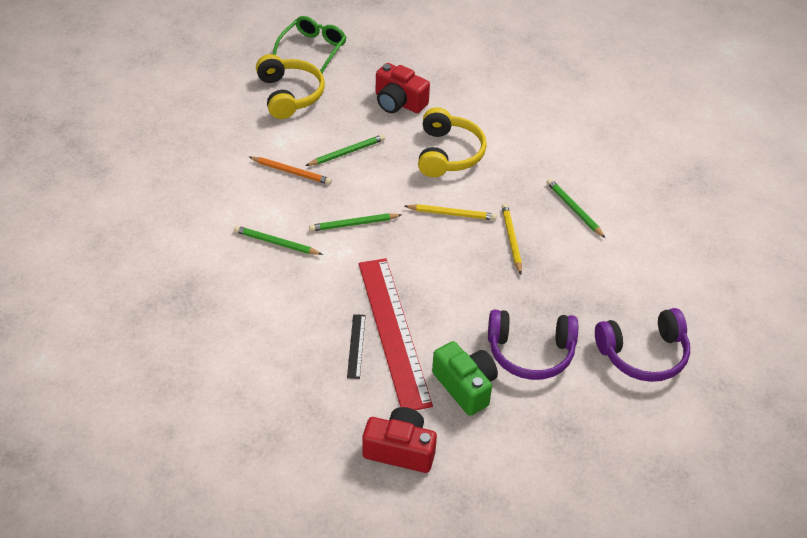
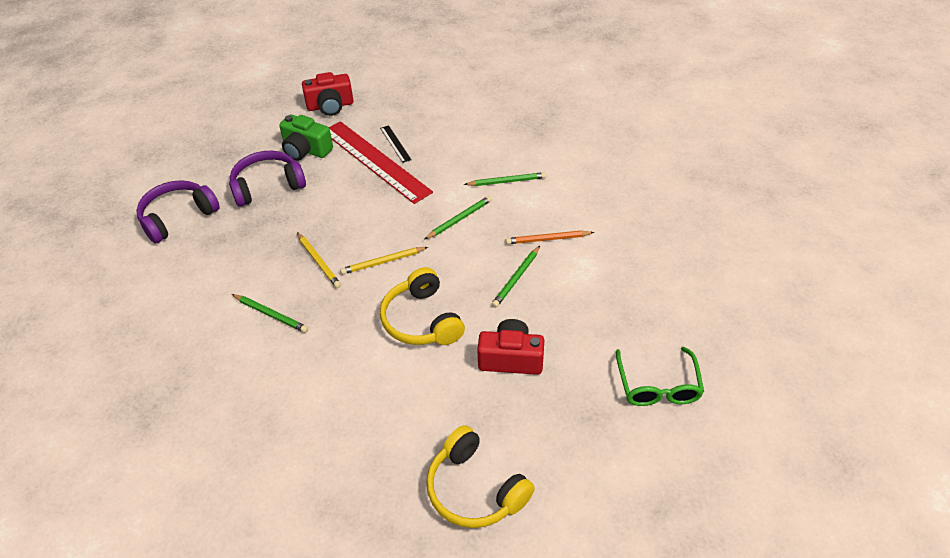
camera: 155 degrees right, 0 degrees up
(290, 95) = (623, 315): yellow headphones -> yellow headphones (474, 489)

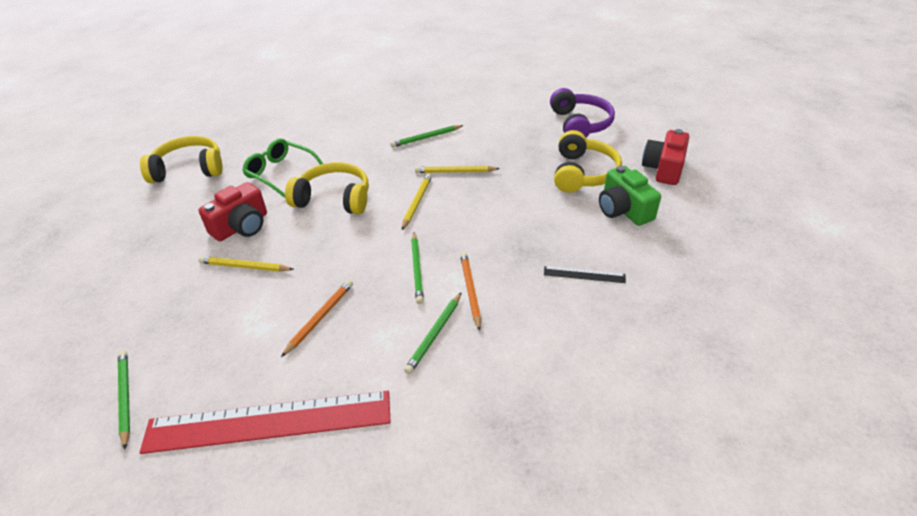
camera: 125 degrees right, 5 degrees down
(267, 186) = (583, 173): purple headphones -> yellow headphones
(306, 150) = (623, 210): green camera -> green camera turned 90 degrees counterclockwise
(330, 106) = (701, 252): red camera -> red camera (663, 169)
(375, 161) = (564, 248): red ruler -> red ruler (269, 421)
(456, 184) = (470, 291): none -> orange pencil
(516, 278) = (305, 269): green pencil -> green pencil (125, 398)
(548, 316) = (245, 266): none -> yellow pencil
(658, 386) = (104, 292): green glasses -> green glasses (281, 173)

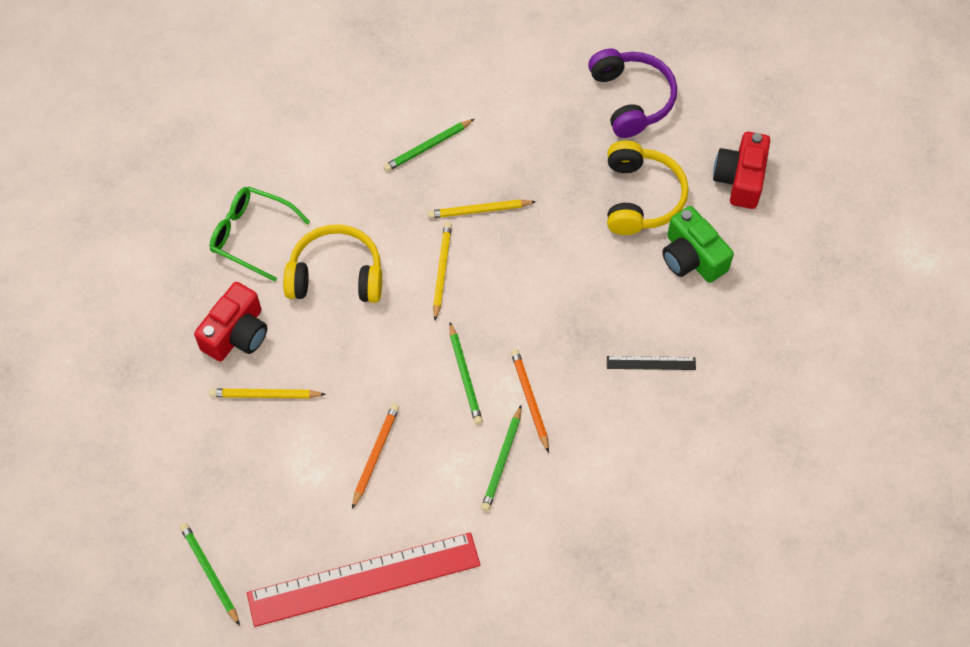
camera: 10 degrees left, 20 degrees up
(189, 169) = (124, 240): yellow headphones -> none

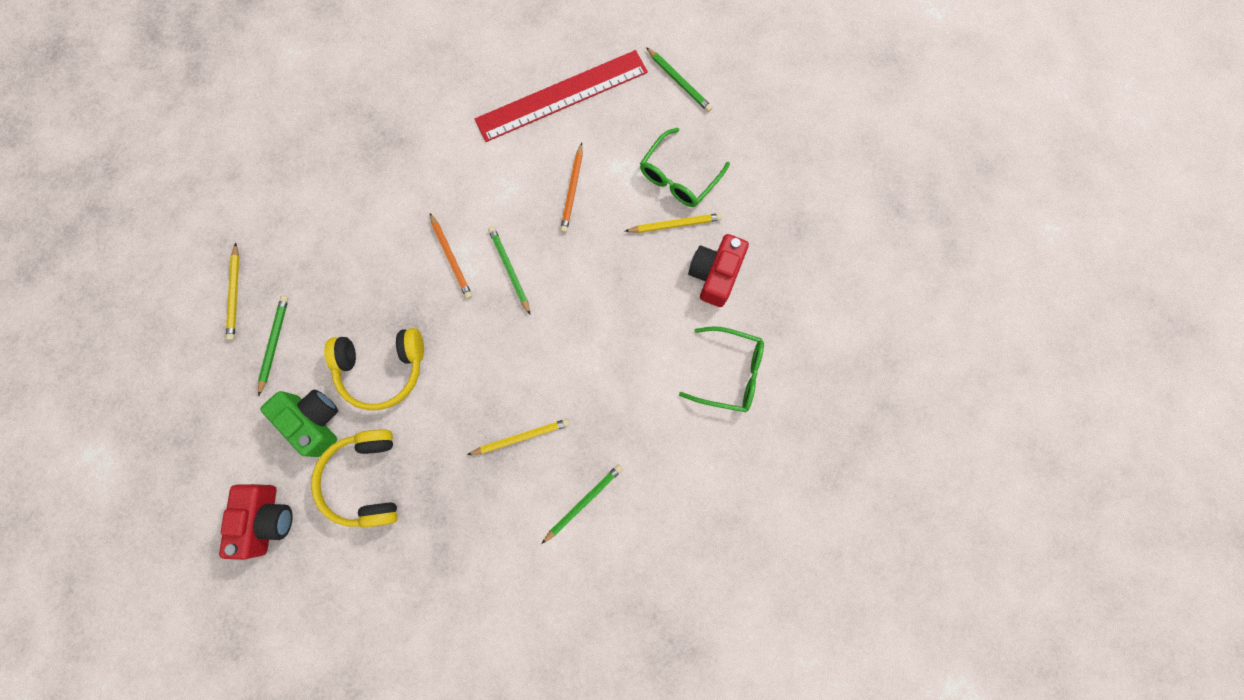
camera: 170 degrees right, 15 degrees up
(245, 450) = (679, 177): none -> green glasses
(336, 275) = (642, 346): yellow headphones -> yellow headphones (382, 369)
(442, 271) = (546, 366): yellow pencil -> yellow pencil (235, 294)
(502, 460) = (468, 202): green pencil -> green pencil (274, 343)
(631, 99) = (381, 602): purple headphones -> none
(651, 363) = (348, 308): black ruler -> none

